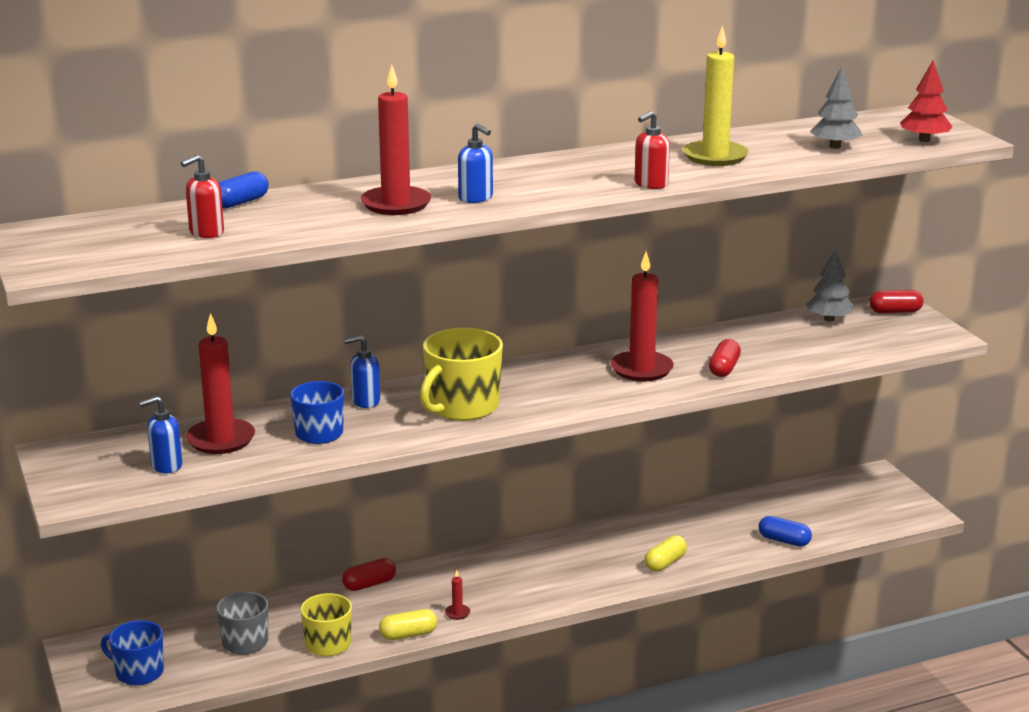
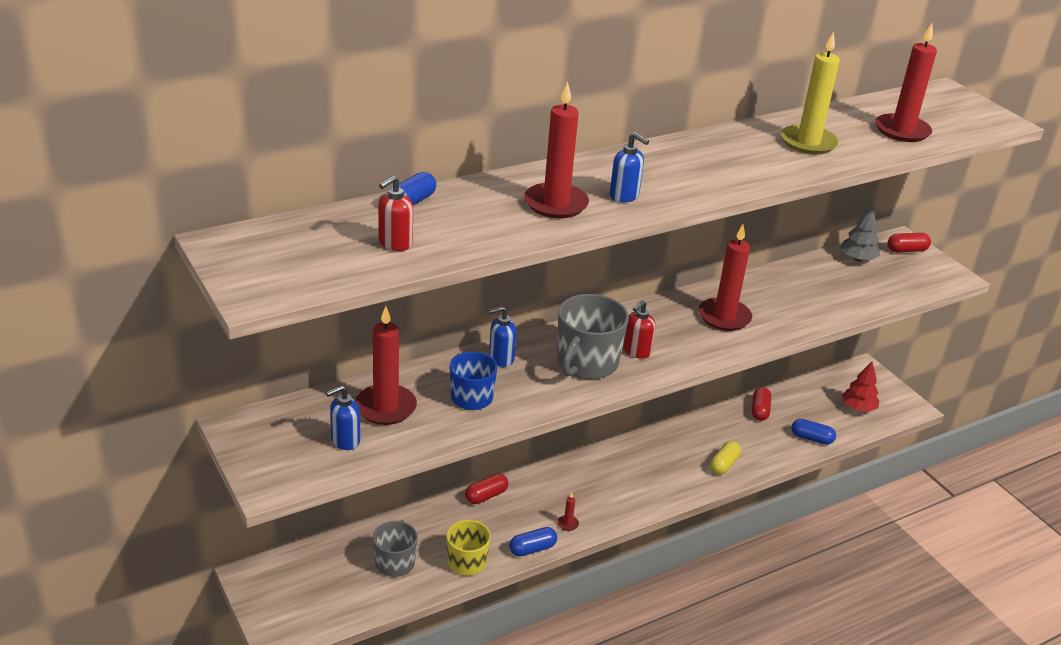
camera: 10 degrees left, 10 degrees up
(138, 672) = (309, 601): blue mug -> none
(408, 635) = (532, 549): yellow capsule -> blue capsule
(462, 407) = (586, 363): yellow mug -> grey mug
(650, 184) = (769, 178): red soap dispenser -> red soap dispenser (636, 351)
(724, 368) = (791, 315): red capsule -> red capsule (759, 410)
(835, 147) = (902, 131): grey tree -> red candle
(924, 140) = (970, 123): red tree -> red tree (858, 408)

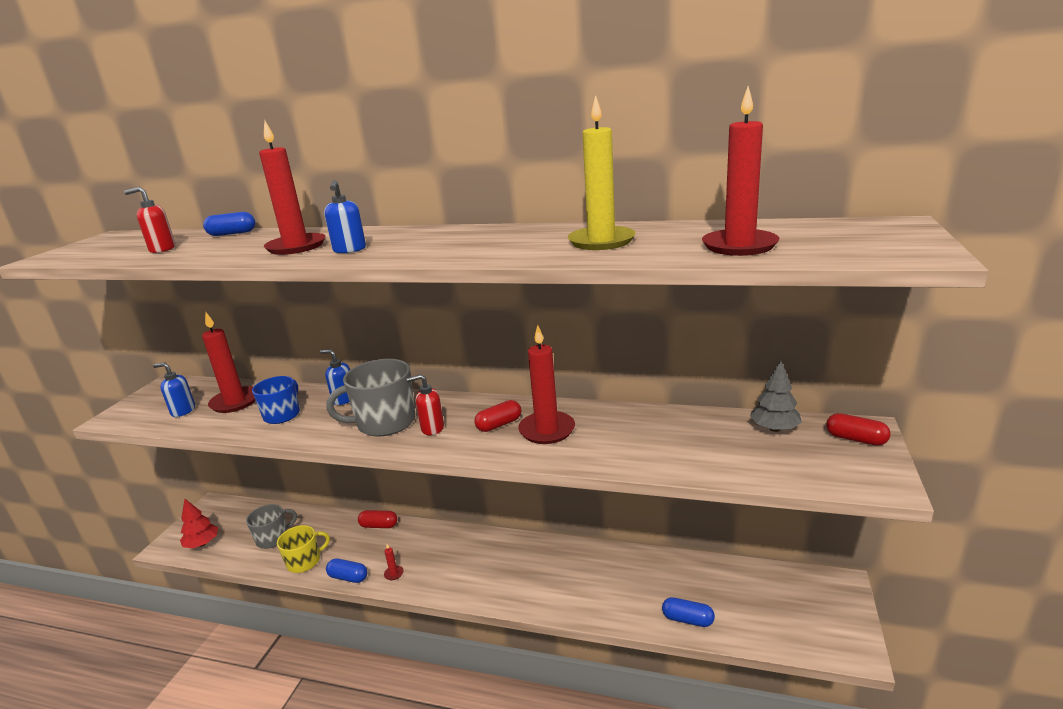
camera: 50 degrees right, 10 degrees down
(723, 465) = (570, 597): yellow capsule -> none
(759, 410) = (668, 568): red capsule -> red capsule (499, 425)
(811, 438) = (687, 619): blue capsule -> blue capsule turned 45 degrees counterclockwise
(858, 408) = (781, 617): red tree -> red tree (202, 543)

